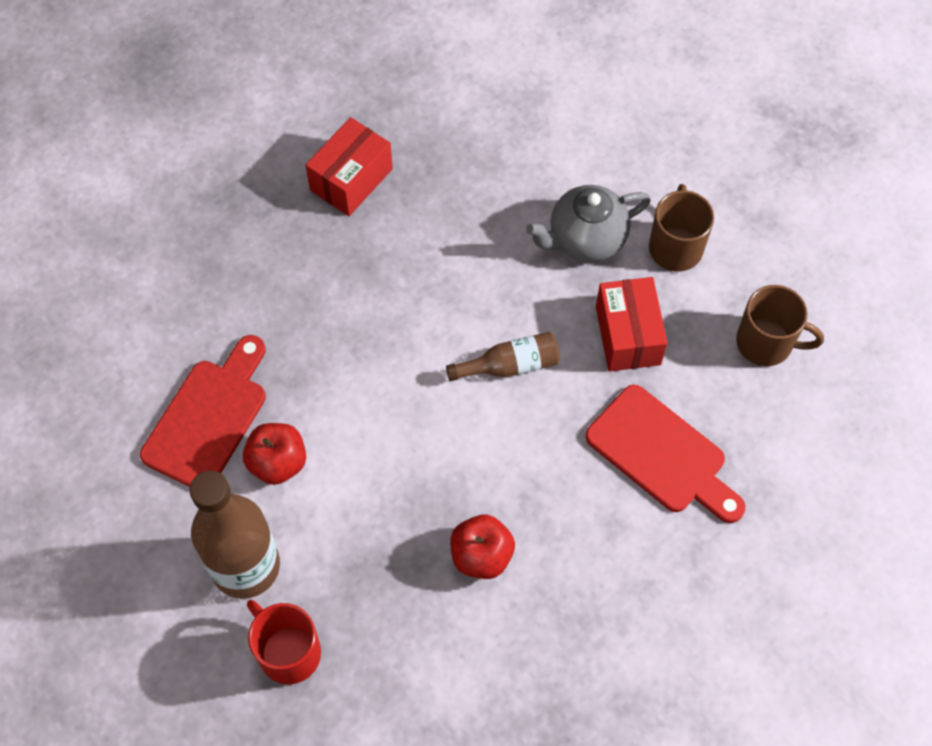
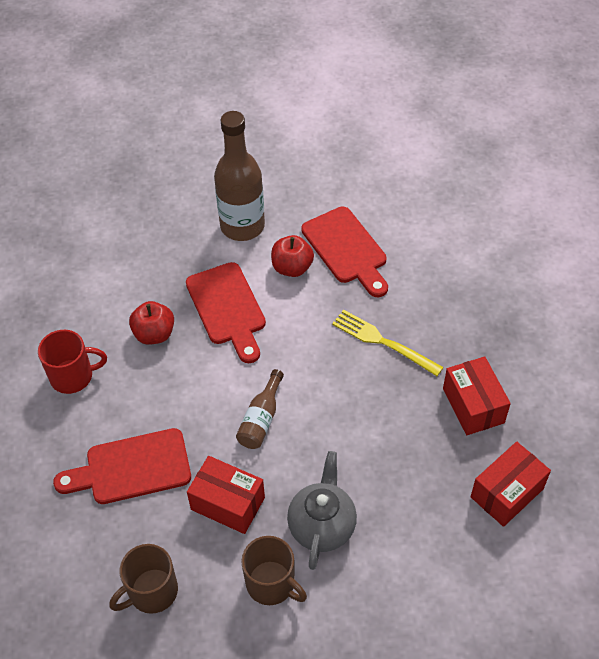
camera: 125 degrees right, 10 degrees down
(288, 652) = (180, 222): red mug -> red mug (73, 376)
(325, 304) = (382, 342): none -> yellow fork
(388, 497) = (227, 308): none -> red cutting board
(433, 107) = (507, 493): none -> red box

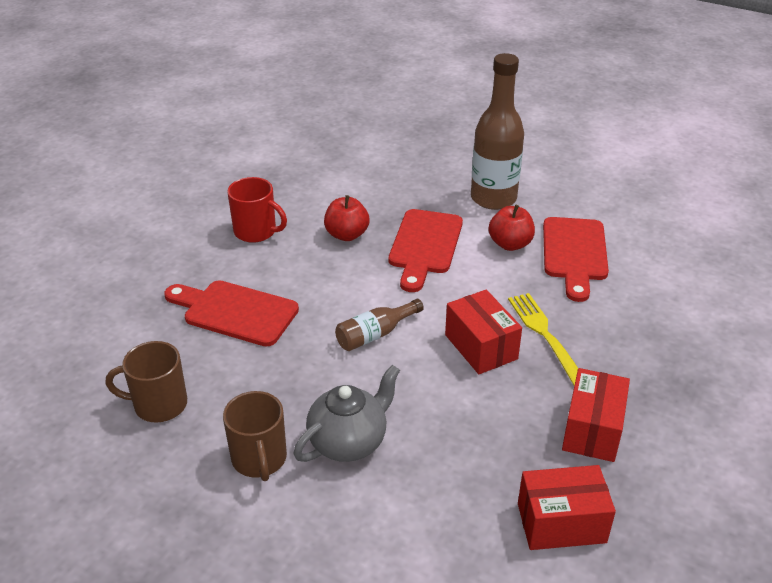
camera: 35 degrees right, 15 degrees down
(228, 503) = (284, 378): red box -> red box (481, 347)

